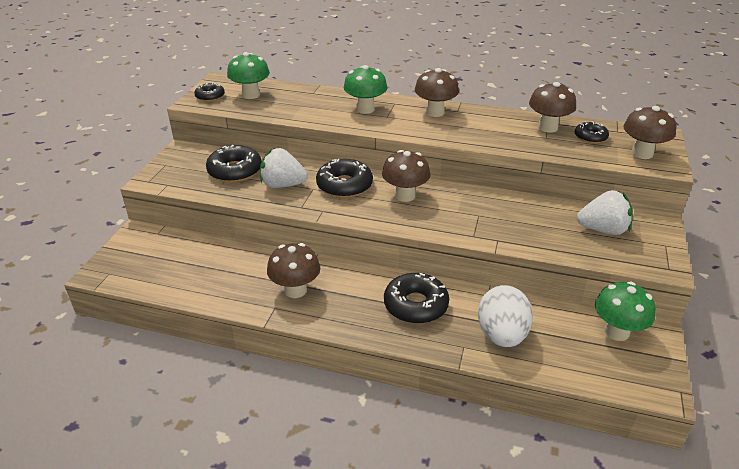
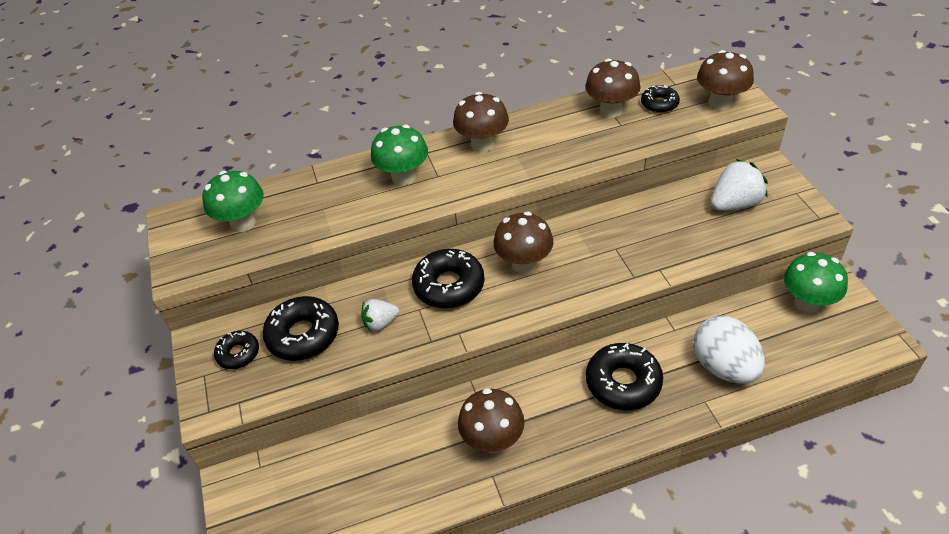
camera: 30 degrees left, 10 degrees up
(210, 96) = (191, 251): black donut -> black donut (238, 354)
(283, 185) = (380, 323): white strawberry -> white strawberry, size x0.61

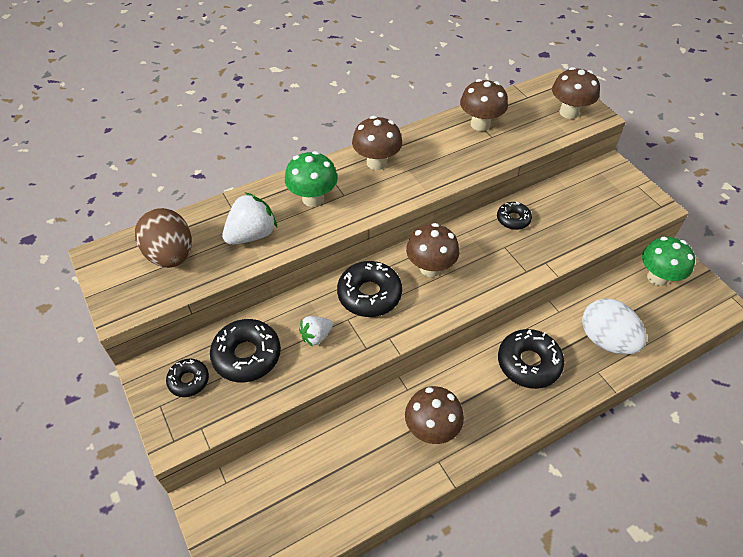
camera: 15 degrees left, 5 degrees up
(243, 223) = (171, 255): green mushroom -> brown egg
(659, 104) = (519, 116): black donut -> black donut (513, 219)
(734, 204) = (592, 199): white strawberry -> white strawberry (252, 235)

